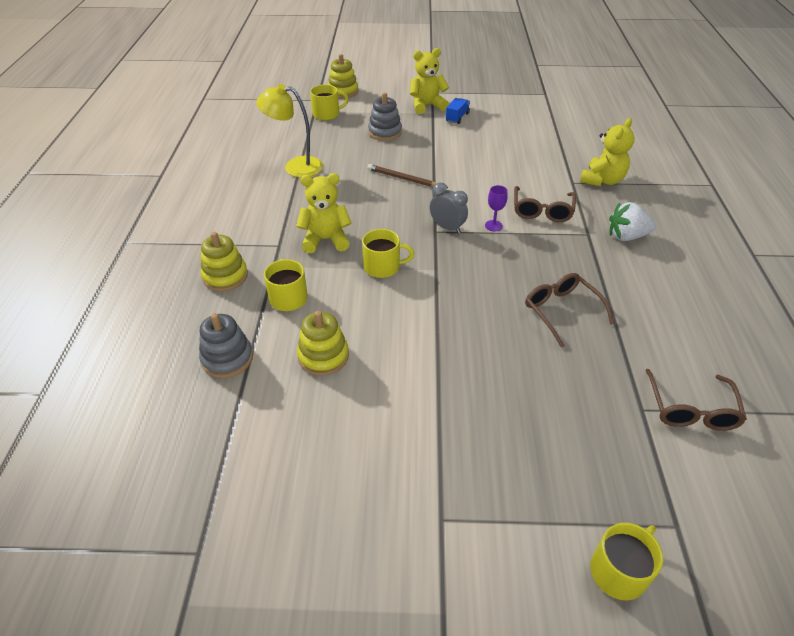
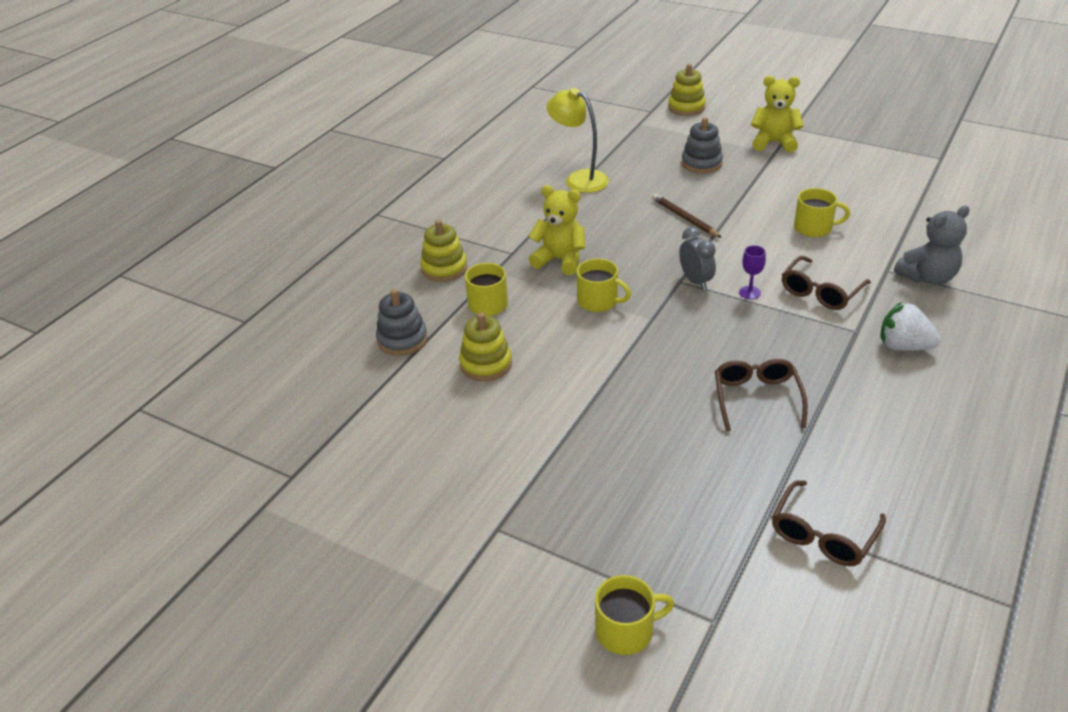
camera: 30 degrees right, 5 degrees down
(327, 114) = (650, 129): yellow mug -> yellow mug (814, 228)
(457, 117) = (801, 164): blue truck -> none
(602, 180) = (927, 277): yellow teddy bear -> grey teddy bear

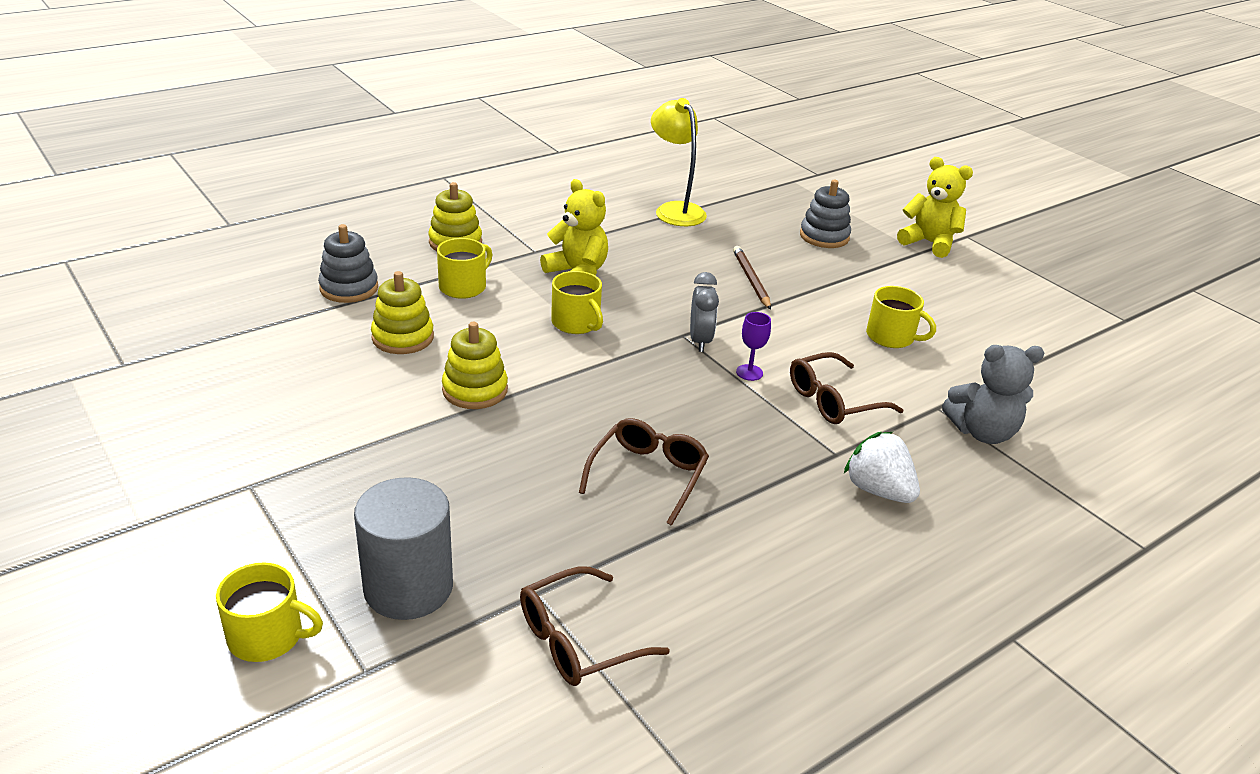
camera: 20 degrees right, 5 degrees down
(682, 551) = (408, 587): none -> grey cylinder
(686, 107) = (861, 182): yellow stacking toy -> yellow stacking toy (475, 390)

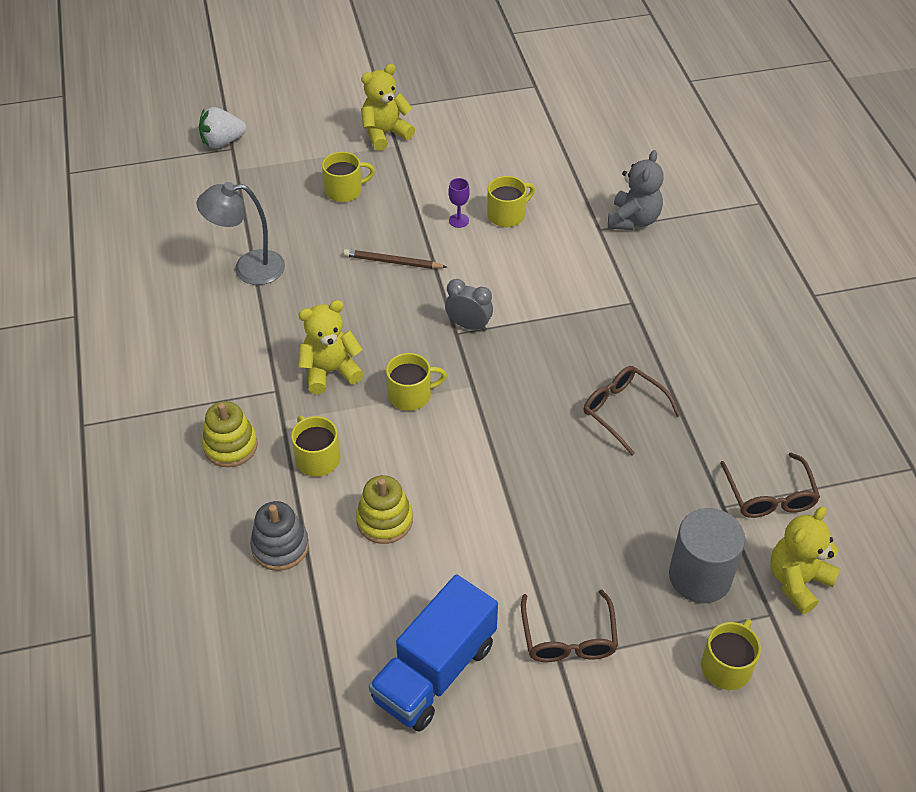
camera: 65 degrees left, 15 degrees up
(219, 402) = (435, 671): none -> blue truck
(434, 694) = (797, 581): none -> yellow teddy bear
(475, 390) = (483, 487): yellow stacking toy -> none
(675, 210) = (248, 268): yellow lamp -> grey lamp
(749, 372) = (522, 312): purple goblet -> purple goblet (458, 220)
(824, 236) = (344, 190): grey stacking toy -> yellow mug
(833, 400) = (573, 279): brown glasses -> brown glasses (568, 638)
(878, 490) = (675, 297): white strawberry -> white strawberry (222, 142)

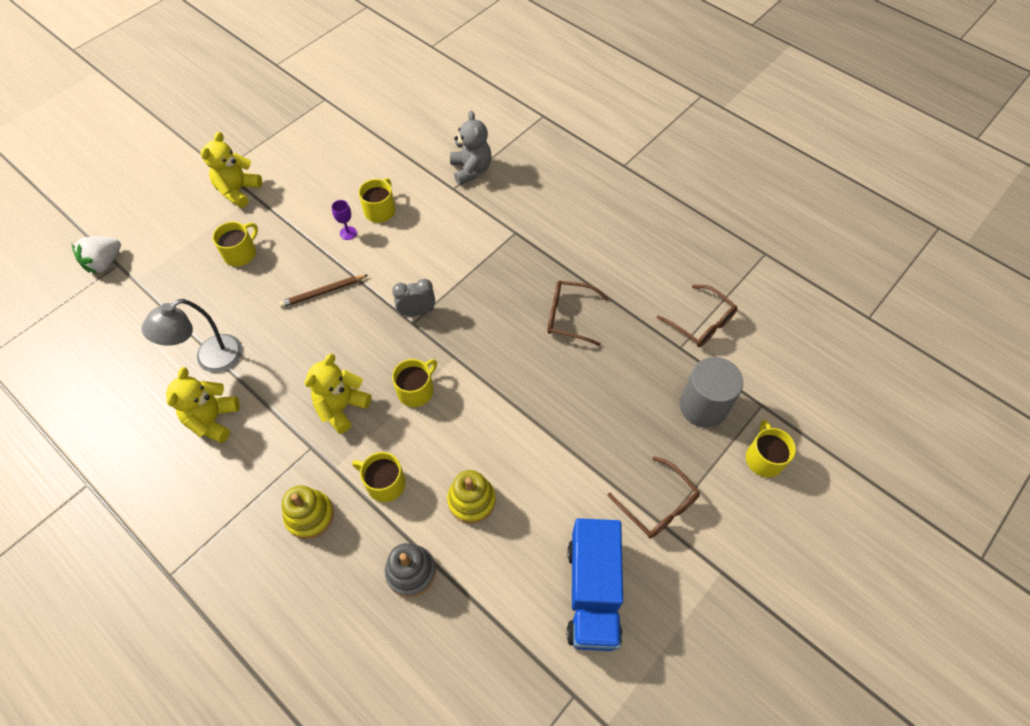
camera: 35 degrees left, 10 degrees up
(797, 581) = (759, 372): yellow teddy bear -> yellow teddy bear (213, 420)

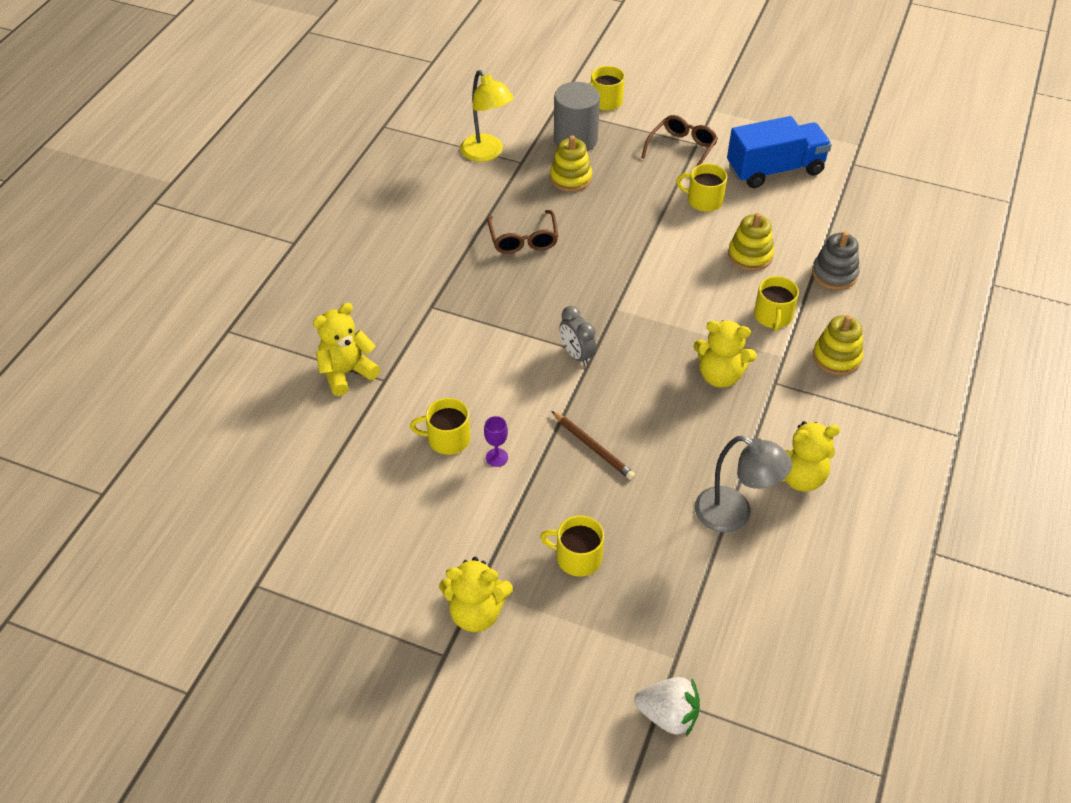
camera: 110 degrees left, 10 degrees down
(416, 390) = (668, 325): yellow mug -> yellow mug (704, 200)
(471, 170) = (346, 373): grey teddy bear -> yellow teddy bear
(642, 381) = (571, 178): none -> yellow stacking toy
(701, 323) = (487, 153): brown glasses -> yellow lamp

